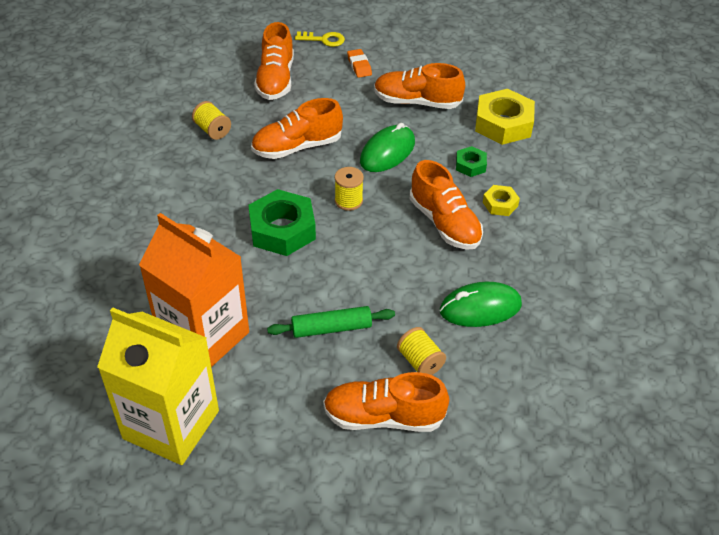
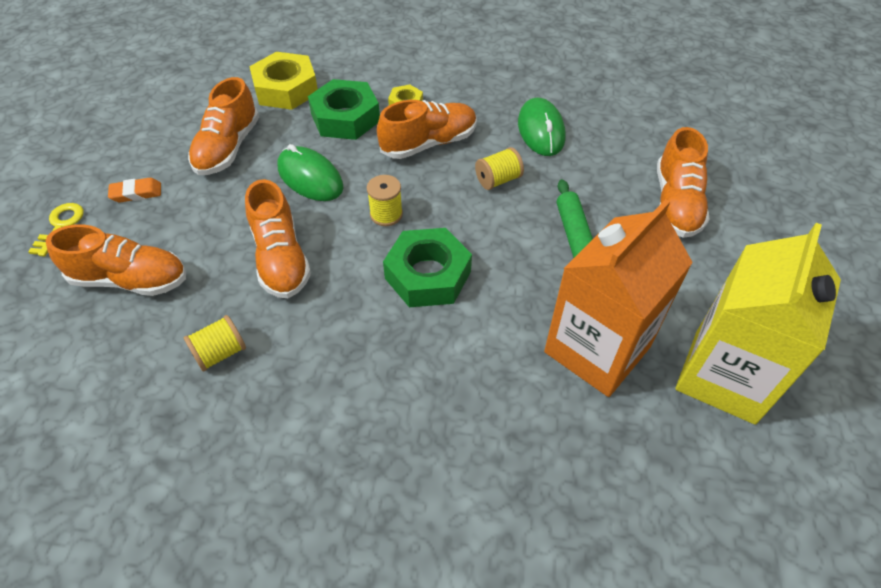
camera: 85 degrees left, 5 degrees up
(420, 361) = (608, 174): yellow spool -> yellow spool (498, 180)
(470, 165) = (345, 118): green nut -> green nut, size x1.95

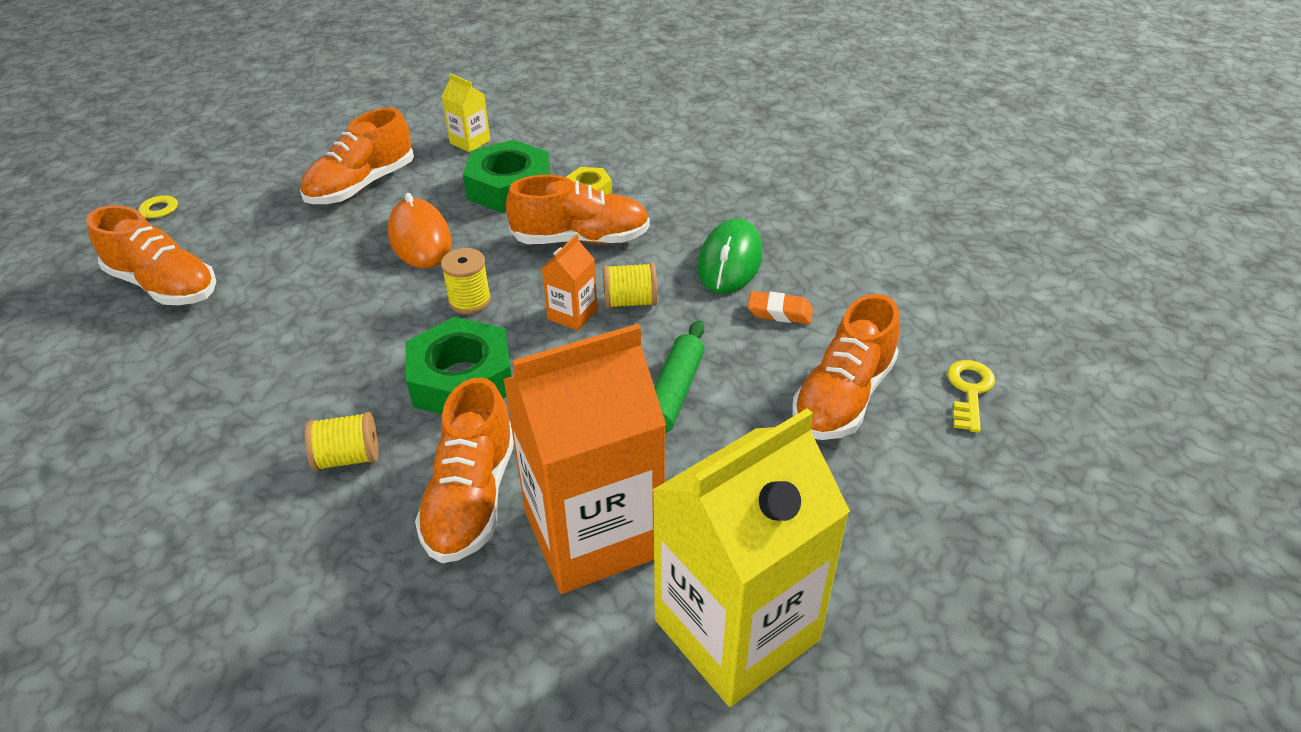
camera: 25 degrees right, 10 degrees down
(136, 193) = (238, 205): orange eraser -> orange eraser (779, 312)
(220, 353) = (185, 385): yellow spool -> yellow spool (348, 458)
(281, 258) = (322, 311): orange shoe -> orange shoe (471, 498)
(286, 89) = (470, 142): yellow nut -> yellow carton
(310, 178) = (420, 239): green mouse -> orange mouse
(466, 202) = (572, 314): none -> orange carton
(742, 175) = (969, 391): none -> yellow key

